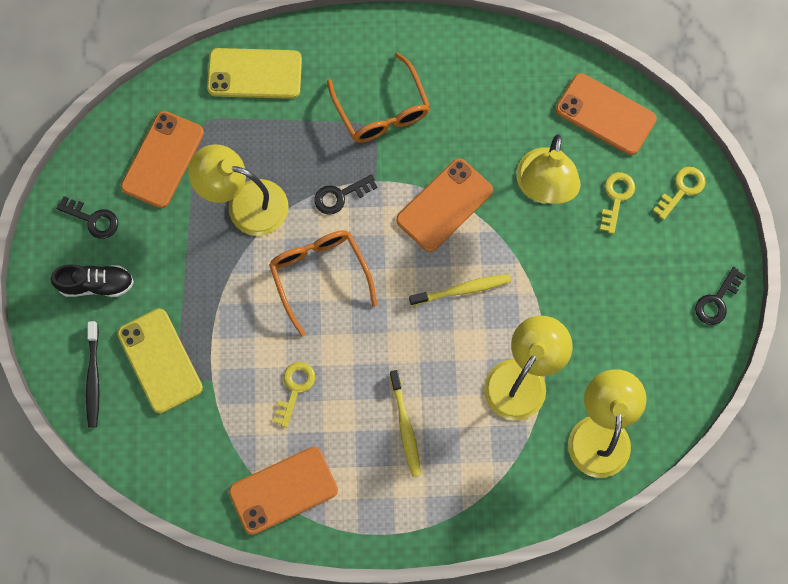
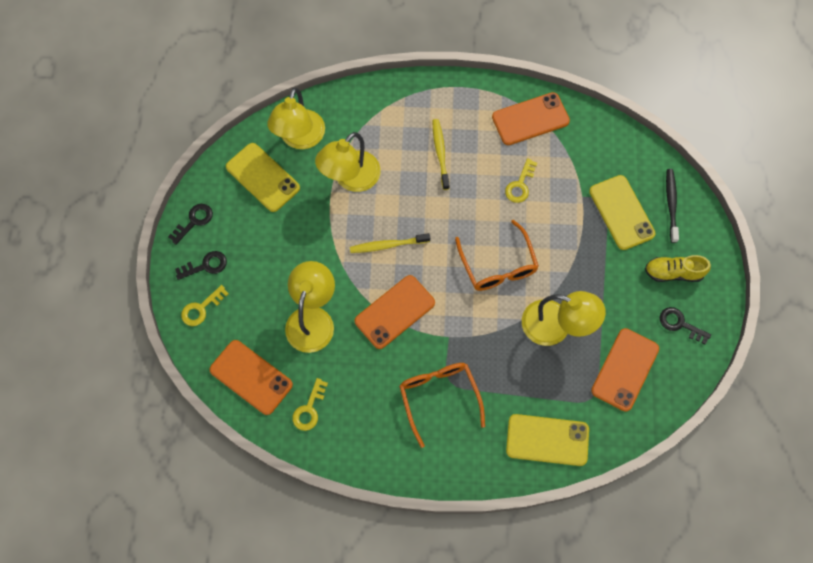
camera: 175 degrees left, 5 degrees down
(97, 284) = (673, 272): black shoe -> yellow shoe
(340, 196) = (478, 326): black key -> black key (205, 266)
(616, 198) = (255, 306): yellow key -> yellow key (309, 409)
(640, 370) = (263, 177): none -> yellow phone

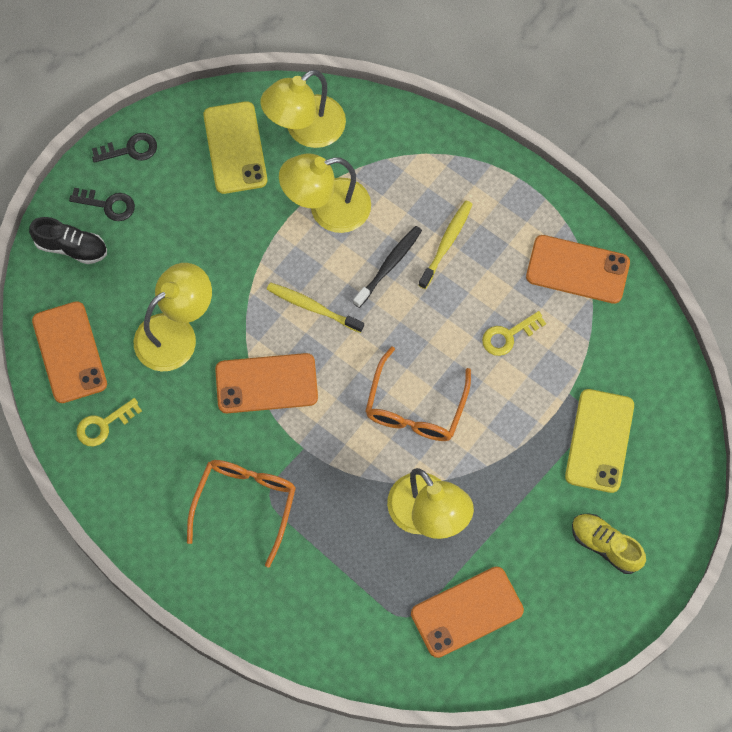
camera: 35 degrees right, 0 degrees up
(201, 308) = (71, 247): yellow key -> black shoe
(547, 440) = (324, 627): yellow phone -> none
(671, 204) = (664, 469): black toothbrush -> black toothbrush (389, 265)
(680, 324) = (567, 606): black key -> none

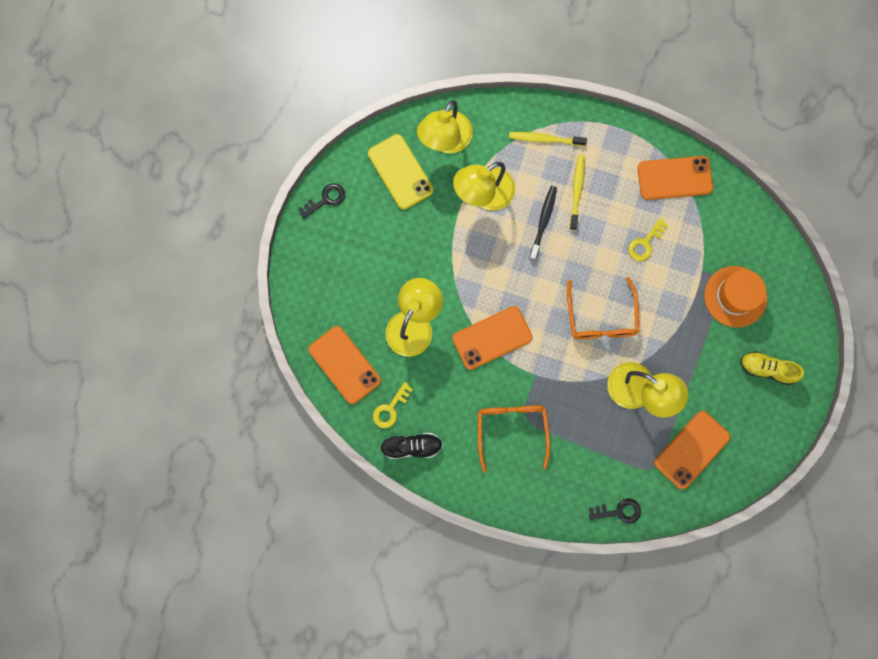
camera: 20 degrees left, 10 degrees up
(71, 247) = (314, 287): black shoe -> black shoe (412, 446)
(108, 205) = (327, 246): black key -> black key (619, 511)
(313, 307) = (502, 271): yellow toothbrush -> yellow toothbrush (545, 139)
(599, 441) = (735, 296): yellow phone -> orange hat

